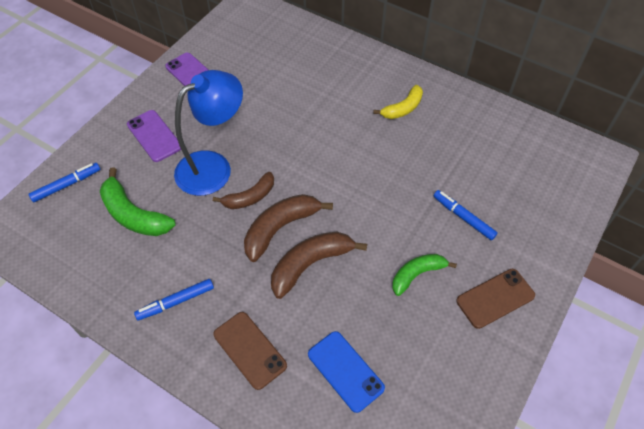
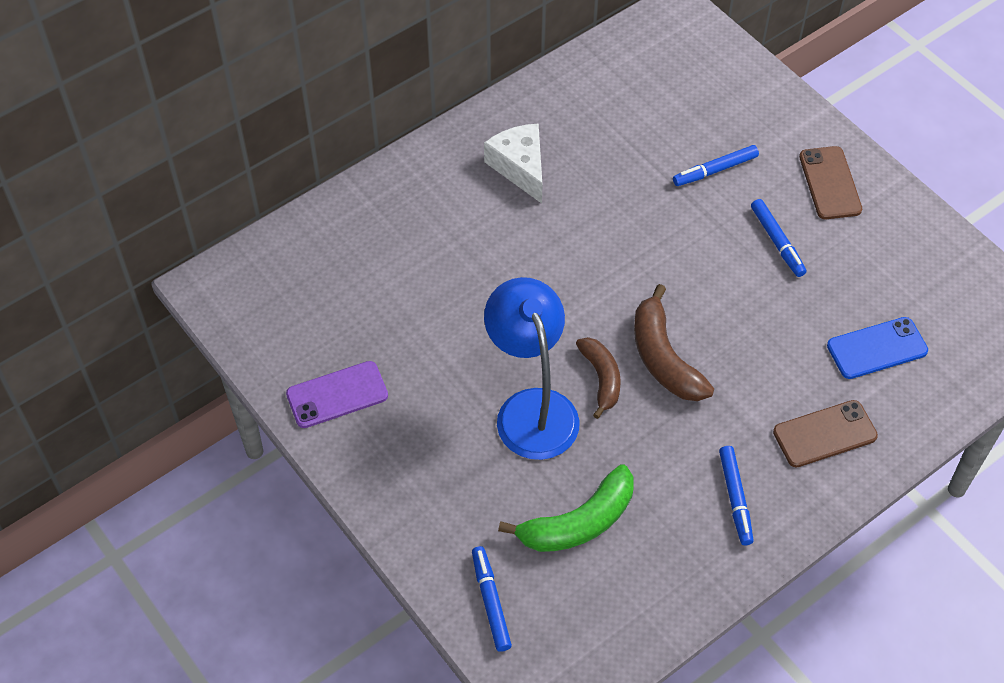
camera: 70 degrees left, 0 degrees up
(154, 136) = (442, 470): purple phone -> none
(310, 264) = (728, 341): brown banana -> none
(403, 108) = (520, 167): yellow banana -> white cheese
(417, 274) = (777, 242): green banana -> blue marker

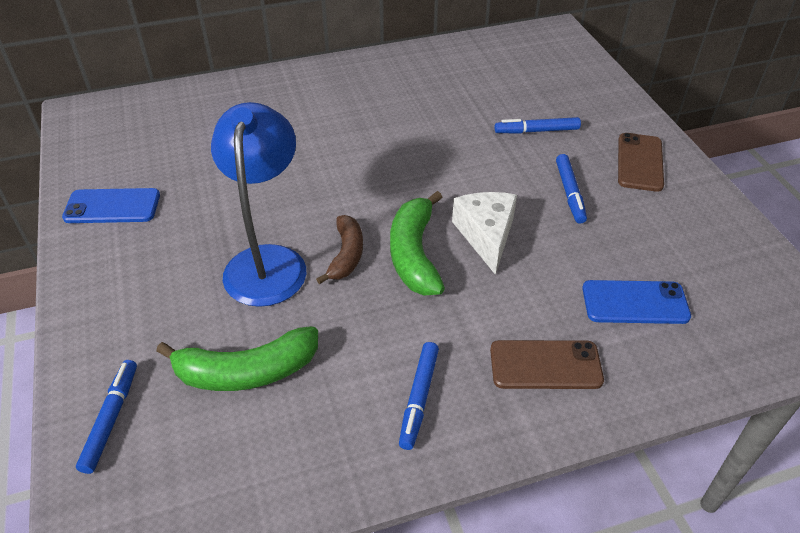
camera: 20 degrees right, 10 degrees down
(337, 395) = (112, 206): purple phone -> blue phone
(520, 167) = (371, 94): white cheese -> white cheese (486, 235)
(663, 358) = (414, 254): brown banana -> green banana

